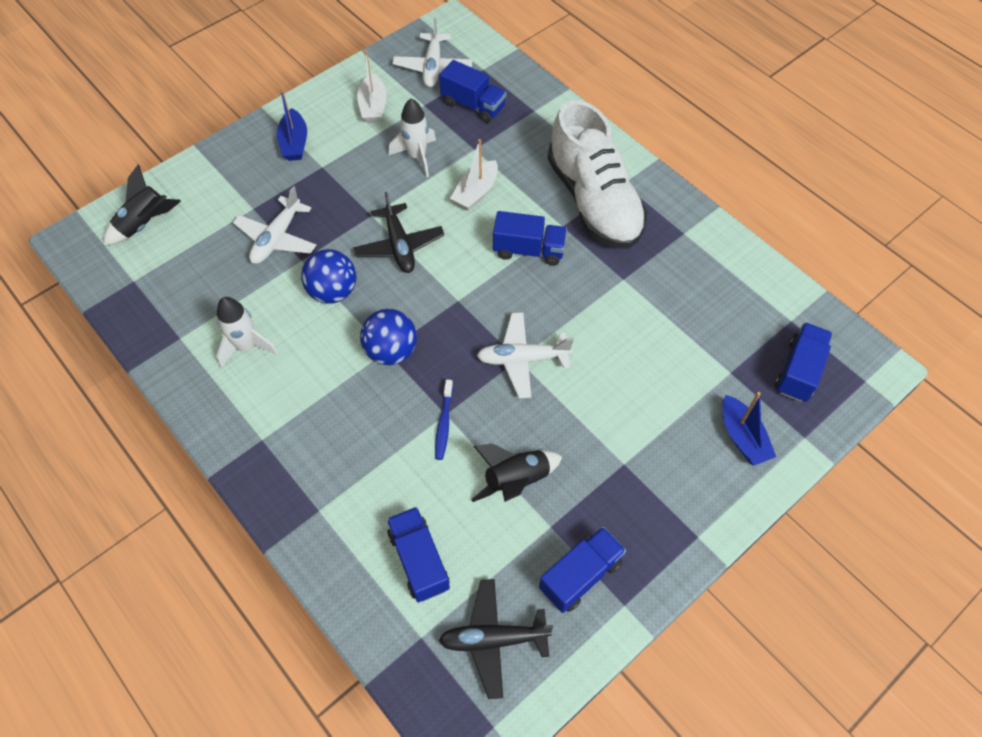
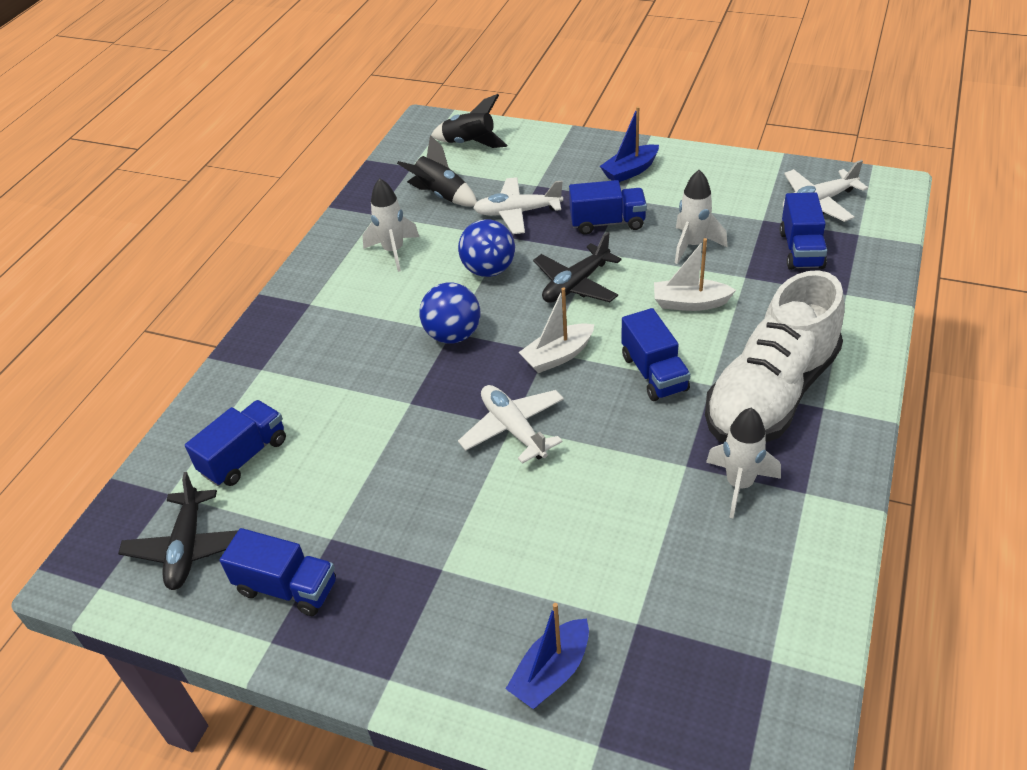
camera: 65 degrees right, 15 degrees down
(373, 106) = (724, 191): white boat -> white boat (558, 356)
(444, 424) = (398, 406): blue toothbrush -> none
(493, 639) = (187, 547): black plane -> black plane turned 150 degrees counterclockwise
(516, 480) = (367, 487): black rocket -> black rocket (441, 195)
(657, 261) = (739, 485): none -> white rocket
(799, 371) = (696, 699): blue truck -> blue truck (607, 223)

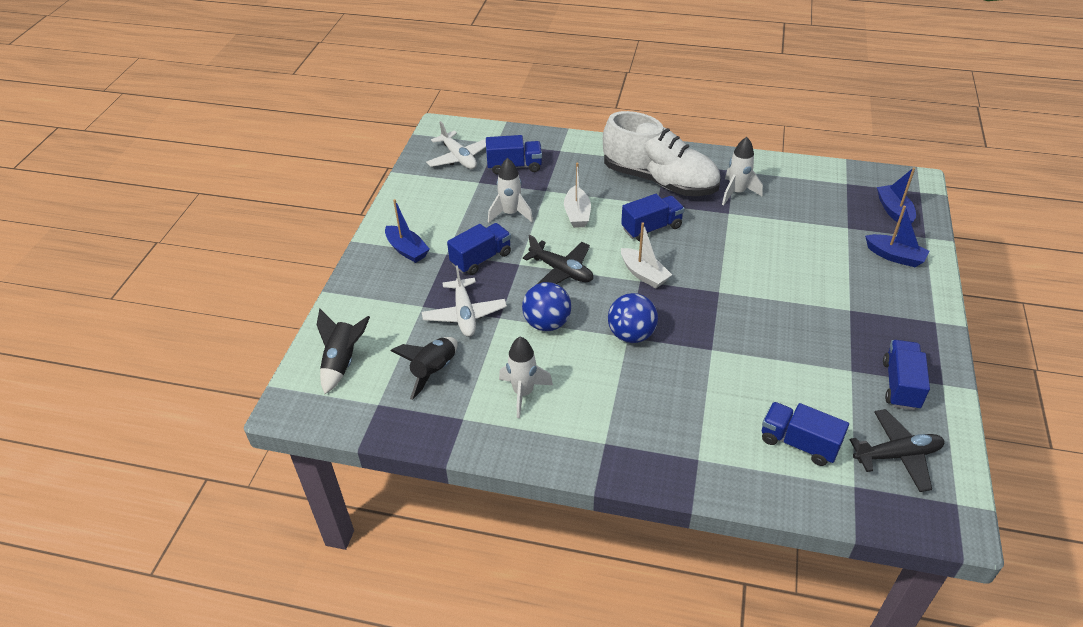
camera: 100 degrees left, 0 degrees up
(513, 429) = (721, 290): white plane -> none
(607, 223) = (481, 259): blue truck -> blue truck turned 60 degrees clockwise
(680, 716) = (894, 211): none -> blue boat

